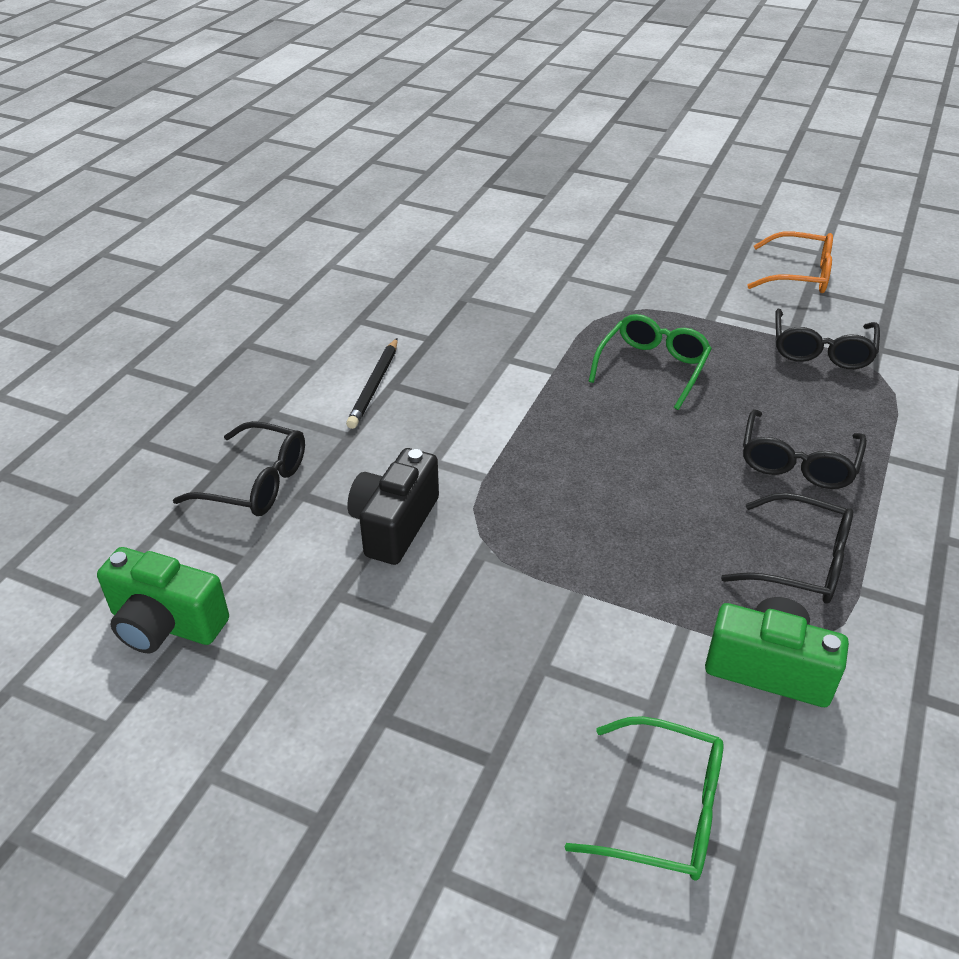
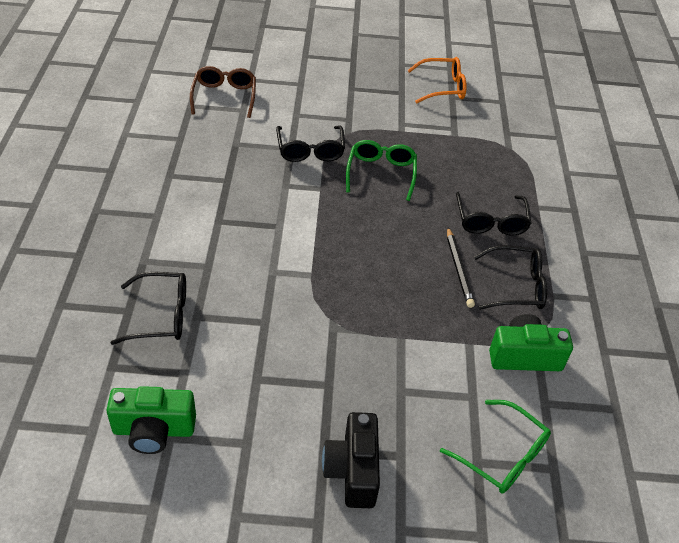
camera: 25 degrees left, 5 degrees up
(374, 386) = (206, 224): black pencil -> black pencil (459, 269)
(394, 524) = (269, 322): black camera -> black camera (352, 470)
(478, 242) = (224, 97): none -> brown glasses
(662, 811) = (502, 455): green glasses -> green glasses turned 45 degrees clockwise
(821, 350) = (475, 140): black glasses -> black glasses (310, 150)

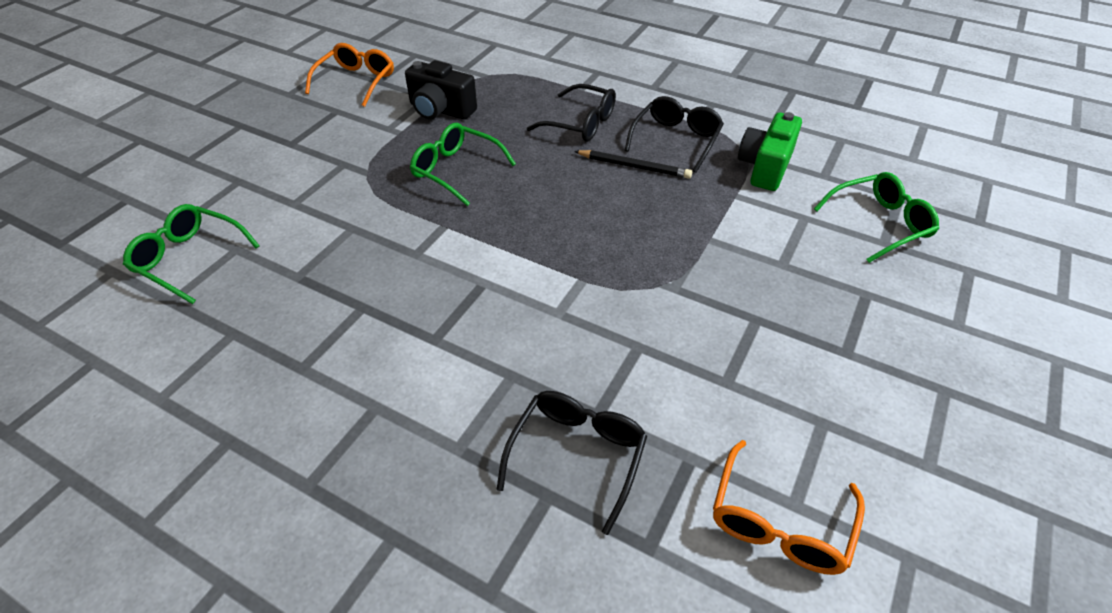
camera: 60 degrees left, 0 degrees up
(154, 430) = (779, 521): green camera -> orange glasses
(224, 97) = (190, 259): brown glasses -> green glasses
(310, 150) = (370, 212): black glasses -> none
(352, 470) = (879, 338): black camera -> black camera (440, 110)

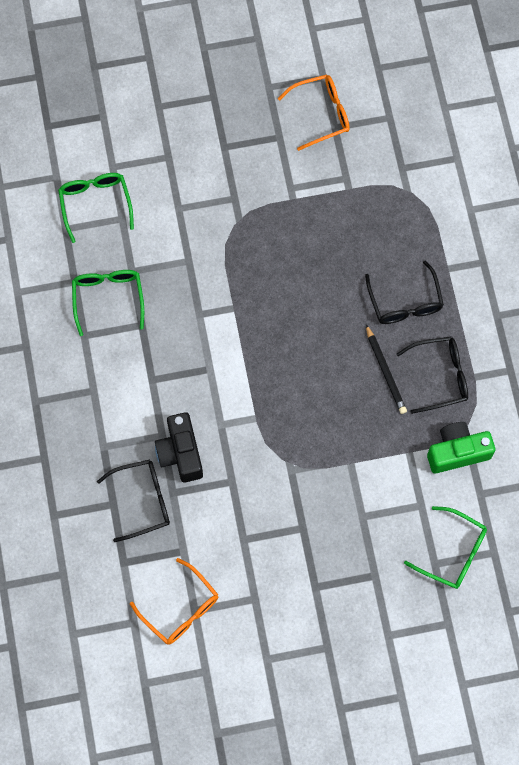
camera: 50 degrees right, 25 degrees up
(440, 110) = (339, 200): black camera -> black camera (180, 453)
(456, 170) = (287, 269): green glasses -> green glasses (108, 299)
(779, 521) = (180, 608): orange glasses -> orange glasses turned 120 degrees counterclockwise

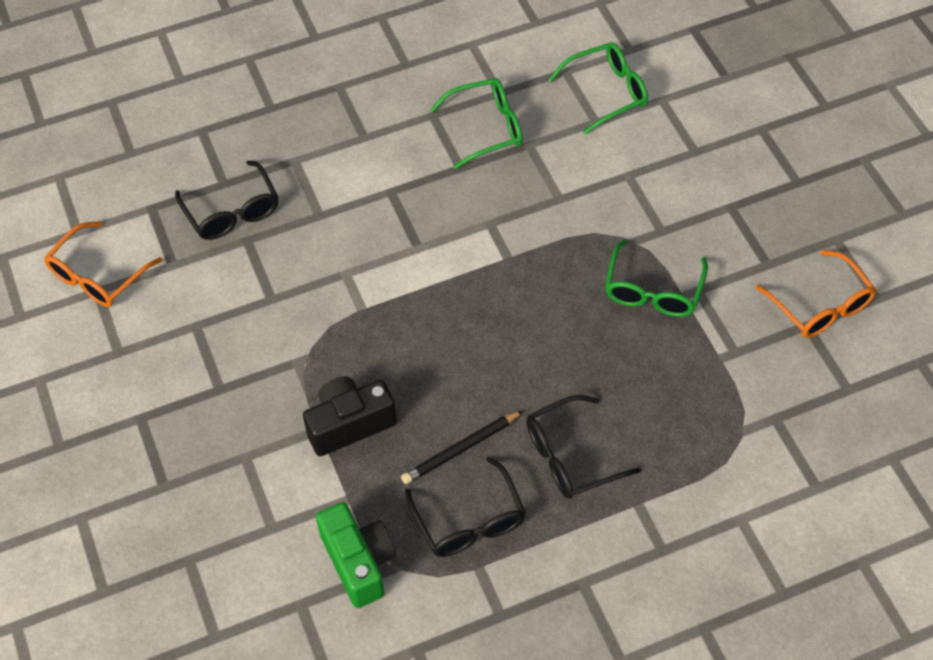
camera: 80 degrees right, 15 degrees down
(180, 453) = (300, 238): black camera -> black camera (349, 424)
(452, 552) = (208, 580): green glasses -> green glasses (653, 290)

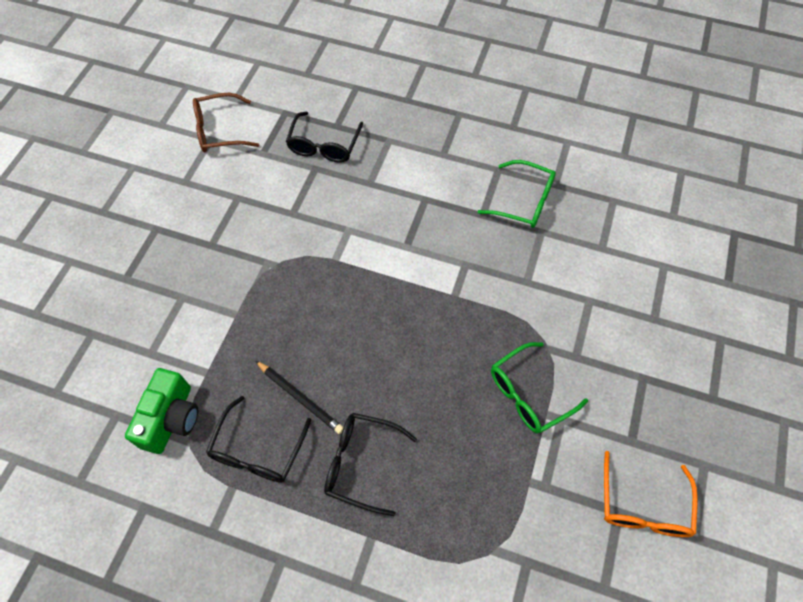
camera: 40 degrees right, 5 degrees up
(98, 275) = (220, 131): orange glasses -> brown glasses
(349, 424) = (255, 326): black camera -> none
(460, 449) = (300, 398): black pencil -> black pencil turned 150 degrees counterclockwise
(606, 93) = (628, 234): green glasses -> none

